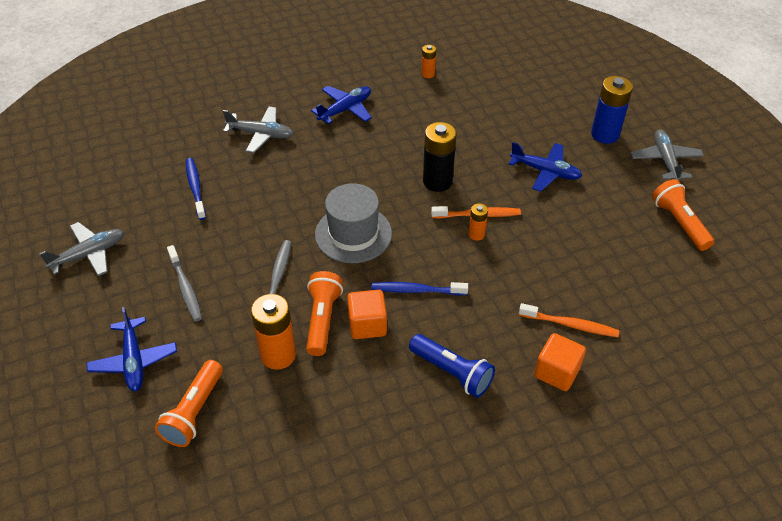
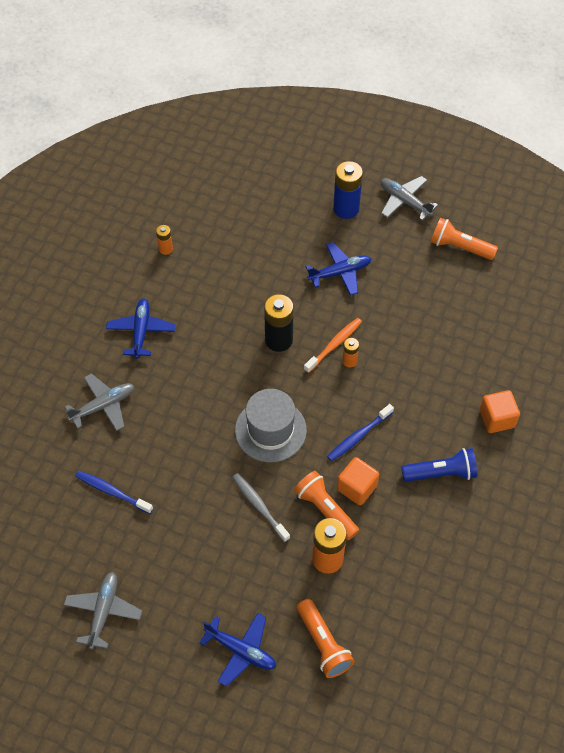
camera: 45 degrees left, 10 degrees up
(185, 288) = (208, 571): grey toothbrush -> none
(570, 325) = (472, 379): orange toothbrush -> none

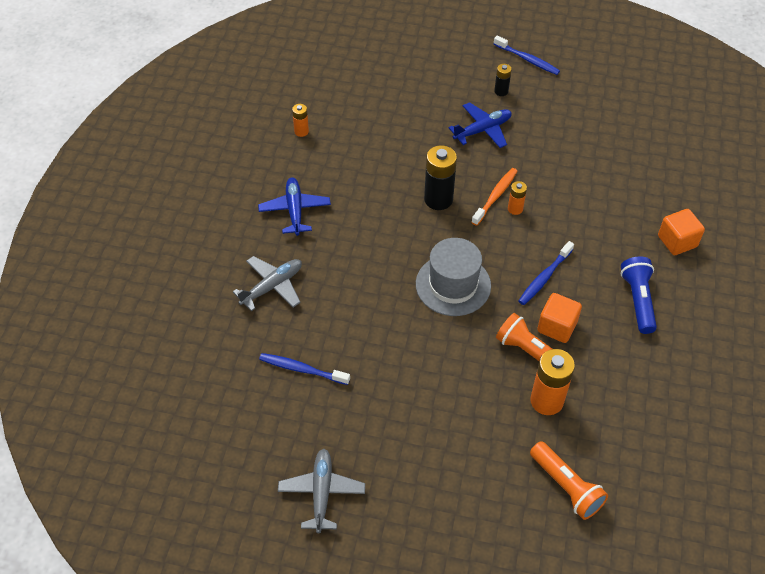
camera: 10 degrees left, 5 degrees down
(241, 650) = (481, 508): blue plane -> none
(259, 506) = (461, 360): grey toothbrush -> none
(346, 209) = (472, 73): blue battery -> none
(369, 233) = (501, 91): none -> black battery
(404, 201) = (527, 59): grey plane -> blue toothbrush
(441, 473) = (638, 300): blue flashlight -> blue flashlight turned 75 degrees counterclockwise
(459, 247) = (593, 93): orange flashlight -> none

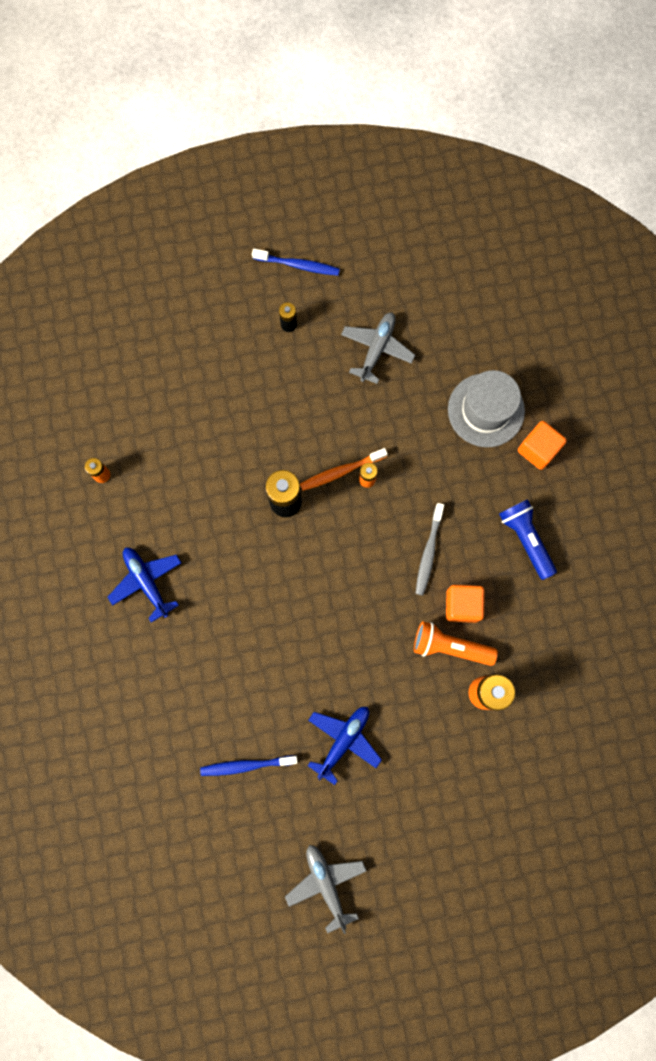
camera: 25 degrees left, 25 degrees up
(272, 286) = (171, 685): grey plane -> grey plane (377, 349)
(453, 285) = (345, 601): grey hat -> grey hat (486, 410)
(482, 130) = (291, 388): blue plane -> blue plane (343, 740)
(495, 196) = (341, 471): orange toothbrush -> orange toothbrush turned 120 degrees counterclockwise
(544, 277) = (428, 552): blue toothbrush -> grey toothbrush
(566, 487) = (535, 774): orange flashlight -> none

